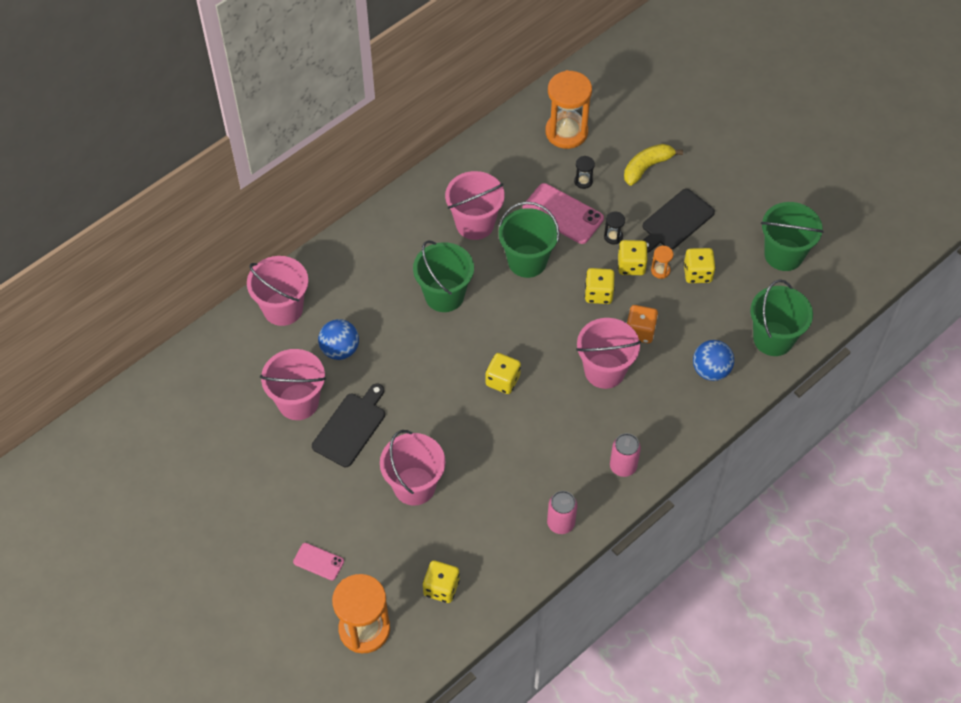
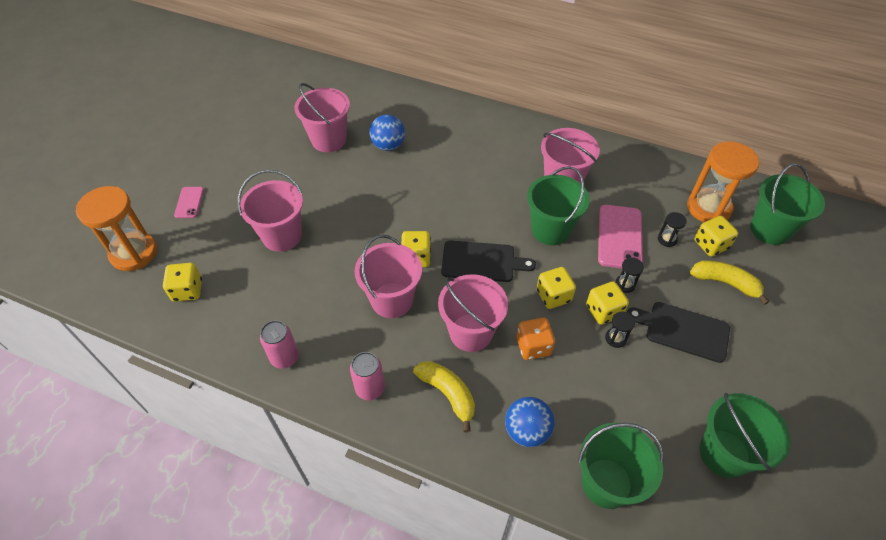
camera: 65 degrees right, 5 degrees down
(283, 308) = (406, 103): pink bucket -> pink bucket (392, 300)
(351, 427) = (320, 177): black cutting board -> black cutting board (482, 262)
(444, 295) = (478, 188): green bucket -> green bucket (770, 229)
(654, 411) = (448, 394): none -> yellow banana
(660, 270) = (615, 338): orange hourglass -> black hourglass
(697, 273) = (636, 373): yellow dice -> yellow dice (710, 245)

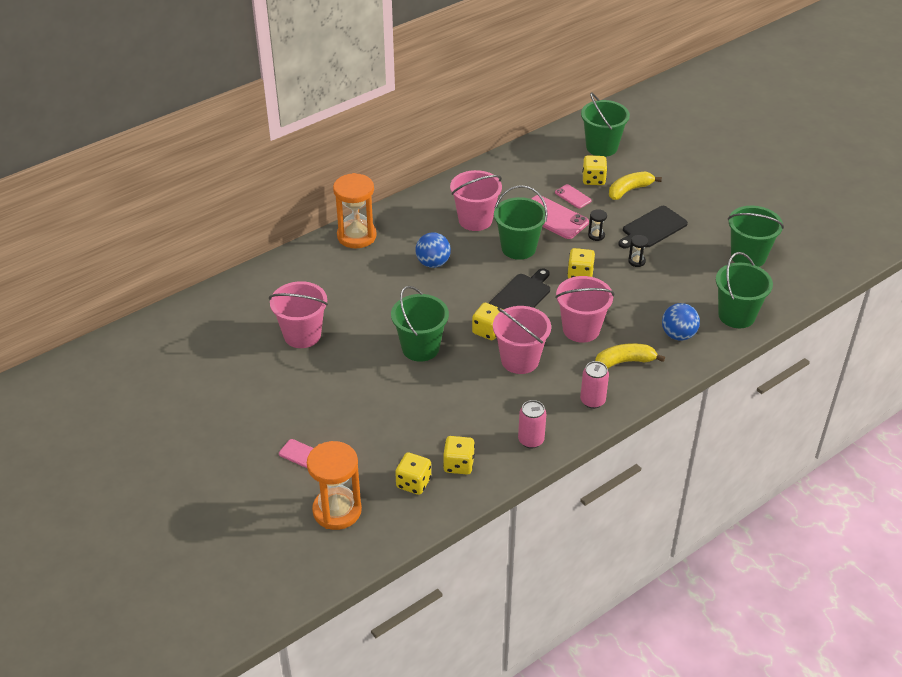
camera: 60 degrees left, 10 degrees down
(282, 236) = (398, 403): pink bucket -> none
(361, 219) = (420, 348): none -> green bucket
(388, 145) = (345, 300): blue ball -> blue ball (433, 263)
(533, 346) = (615, 303): orange dice -> none
(603, 311) = (611, 256): yellow dice -> yellow dice (458, 464)
(667, 239) = (573, 196): black hourglass -> pink phone
(708, 208) = (561, 163): orange hourglass -> orange hourglass (356, 236)

